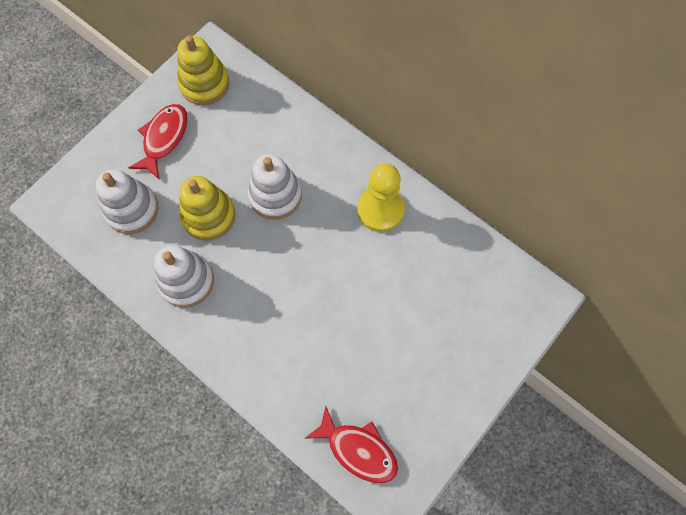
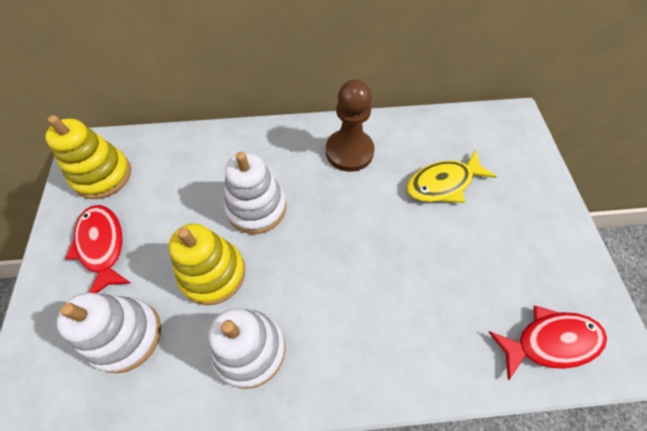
camera: 45 degrees left, 10 degrees down
(380, 209) = (349, 152): yellow pawn -> brown pawn
(418, 294) = (443, 184): none -> yellow fish

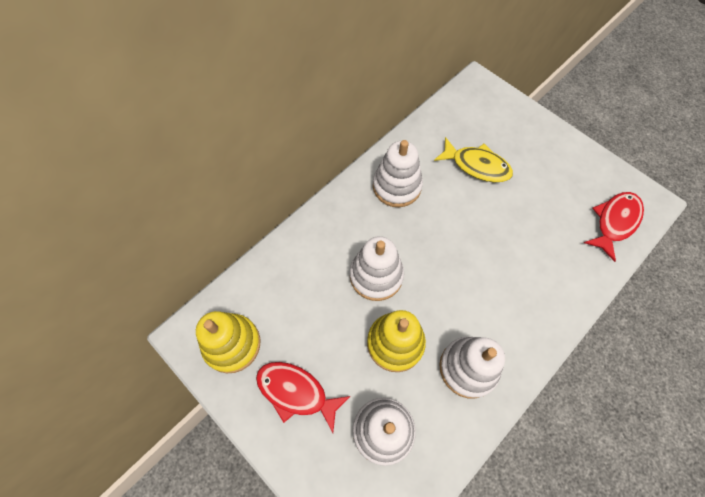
camera: 40 degrees left, 5 degrees up
(349, 152) = (397, 186): brown pawn -> white stacking toy
(443, 184) = (476, 165): yellow fish -> yellow fish turned 90 degrees counterclockwise

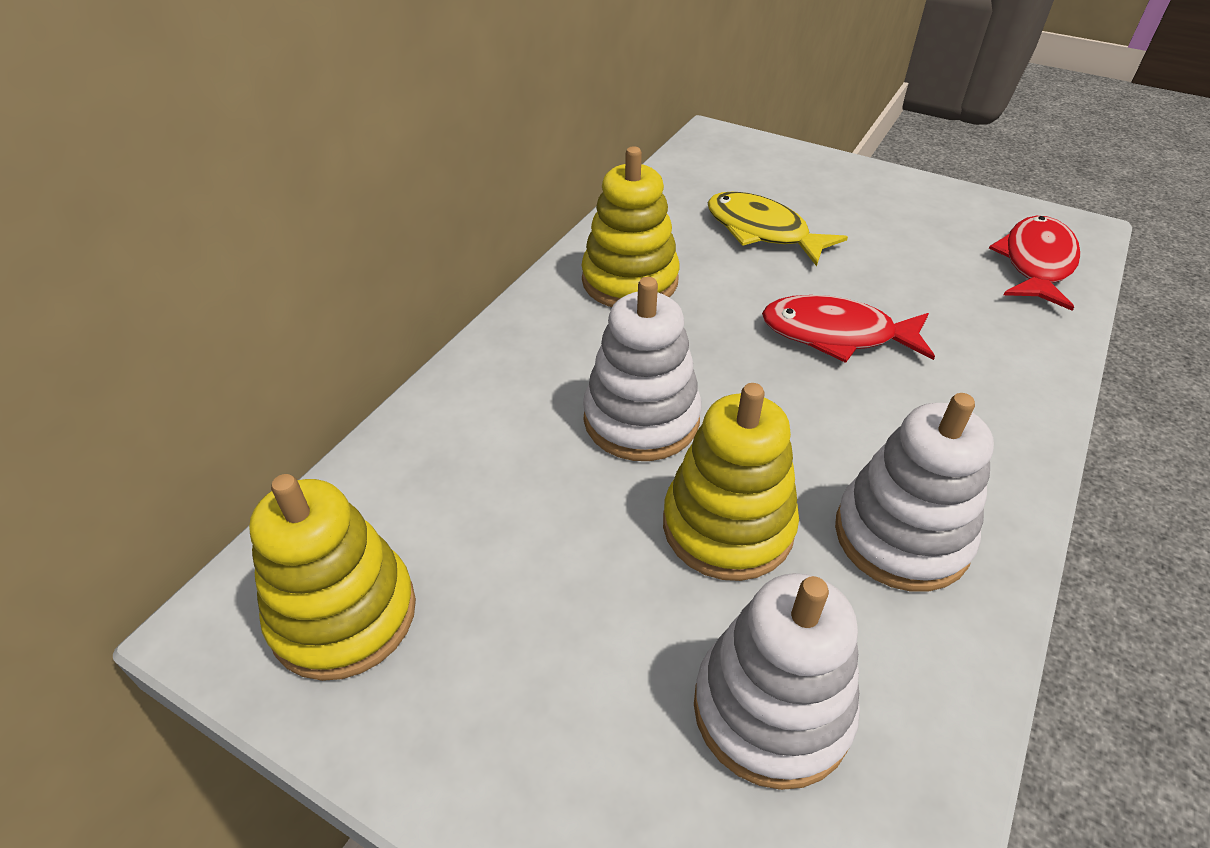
camera: 15 degrees left, 20 degrees down
(296, 392) = (531, 679): red fish -> red fish (836, 334)
(397, 186) = (630, 281): white stacking toy -> yellow stacking toy
(476, 165) = (762, 231): yellow fish -> yellow fish turned 150 degrees counterclockwise

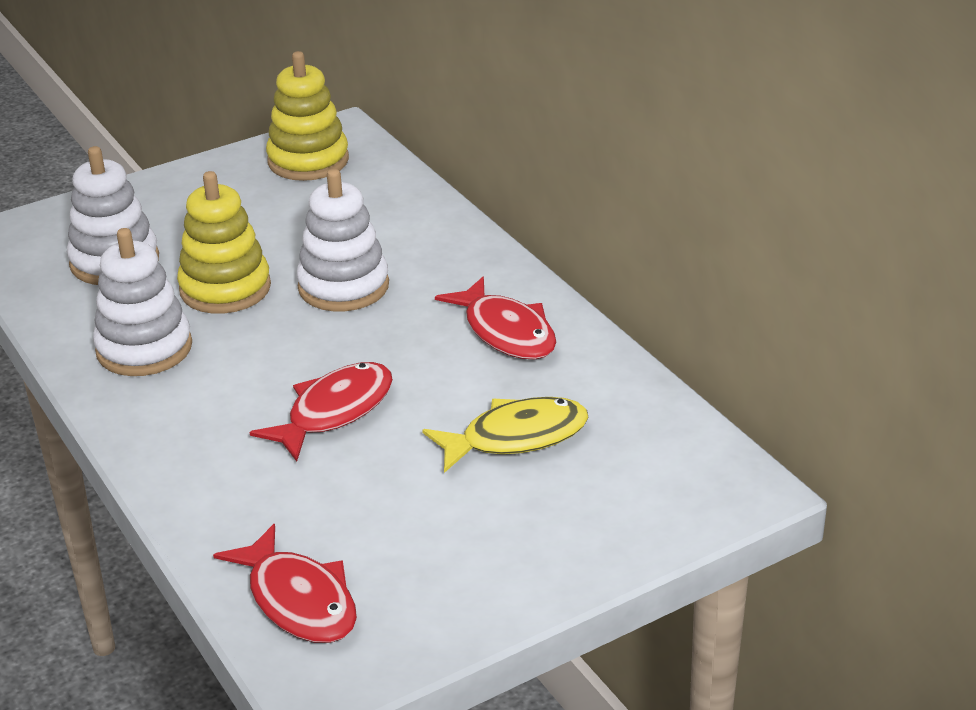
camera: 120 degrees right, 10 degrees down
(630, 281) = (506, 332): yellow stacking toy -> red fish

